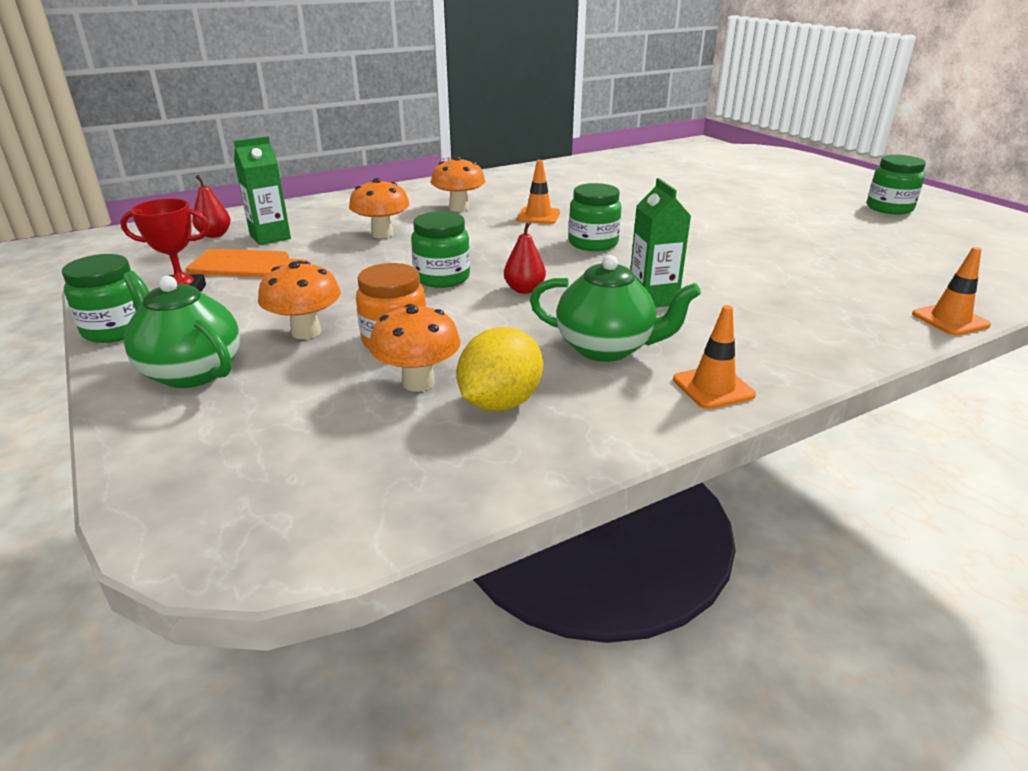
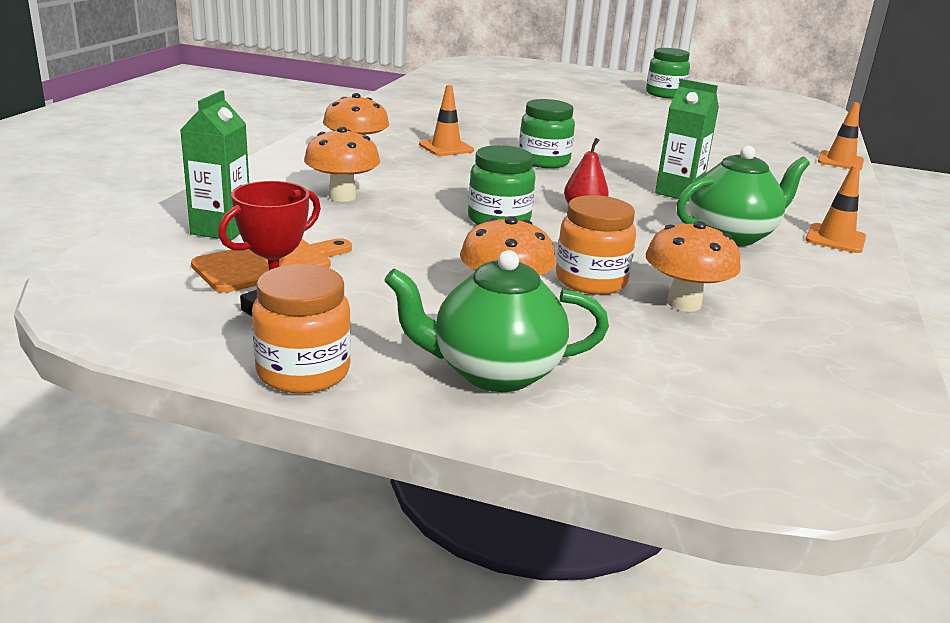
camera: 45 degrees left, 5 degrees down
(117, 329) = (303, 372): green jar -> orange jar
(215, 235) = (138, 245): red pear -> none
(500, 403) = (762, 295): yellow lemon -> none

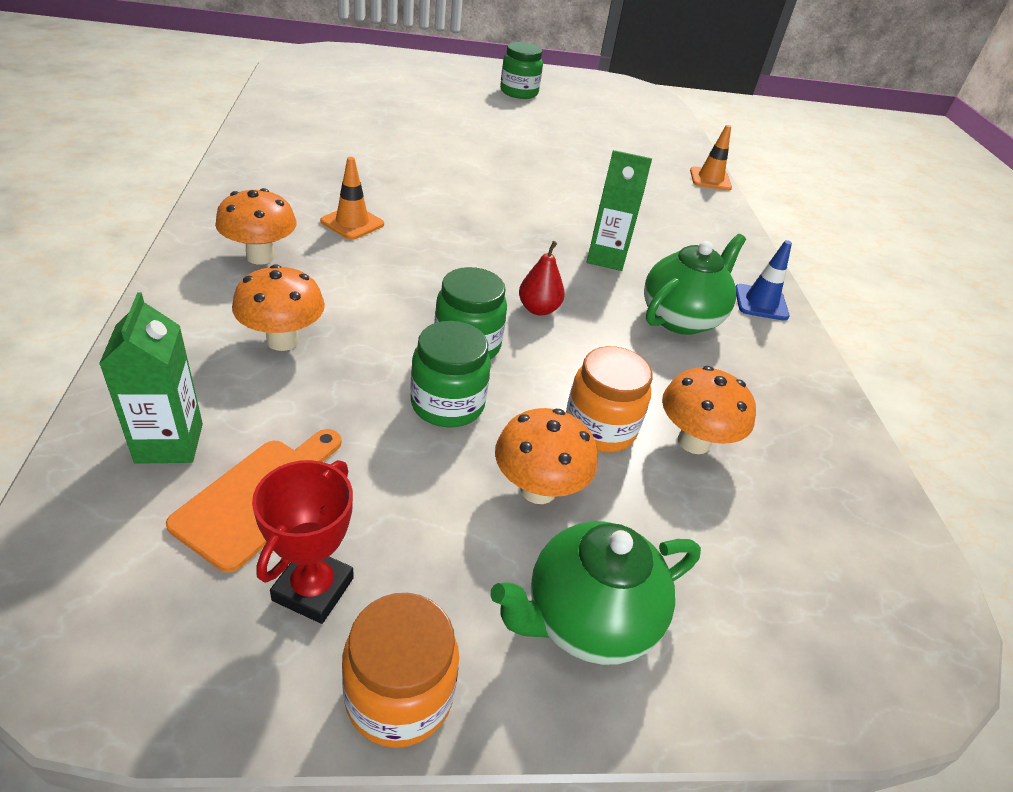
camera: 25 degrees left, 15 degrees up
(544, 161) = (461, 229): green jar -> green jar (447, 404)
(835, 239) = (761, 303): orange traffic cone -> blue traffic cone

